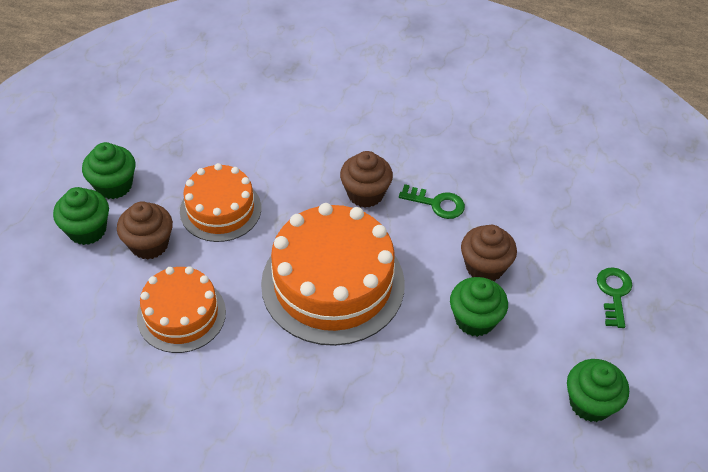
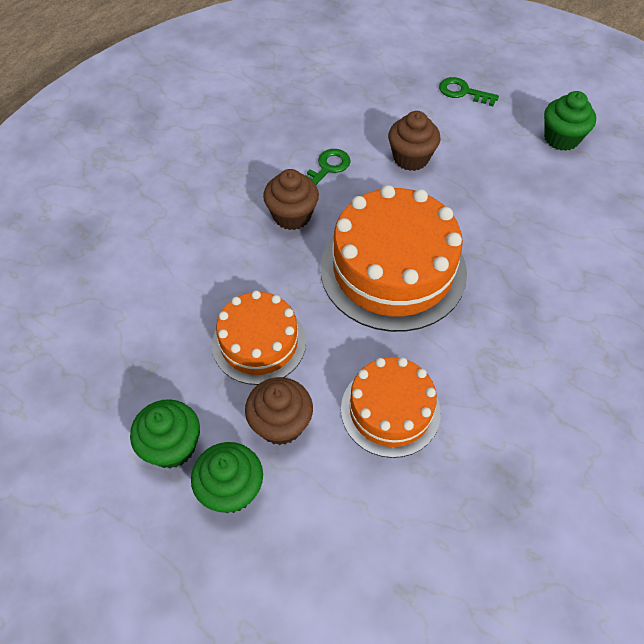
camera: 70 degrees left, 5 degrees up
(475, 319) = (464, 181): green cupcake -> none

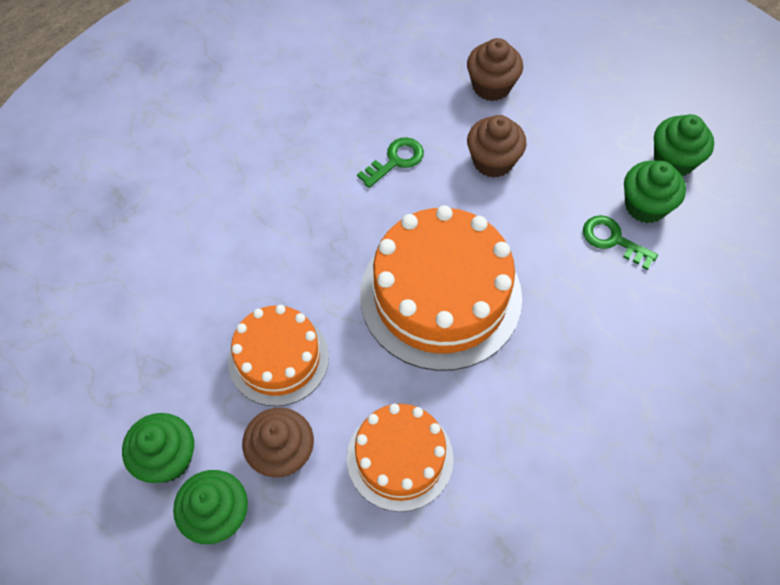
camera: 10 degrees right, 5 degrees up
(292, 216) = (344, 213): brown cupcake -> brown cupcake (491, 86)
(463, 92) = (574, 84): green key -> green key (612, 240)
(548, 175) = (645, 206): none -> green cupcake

